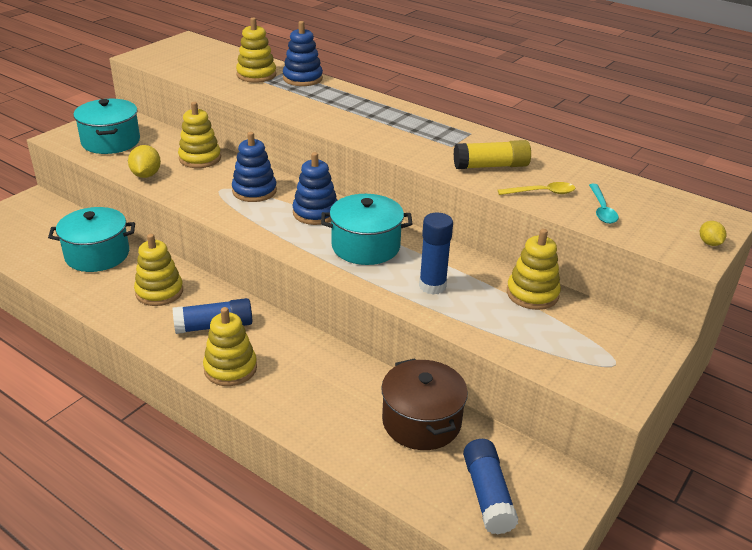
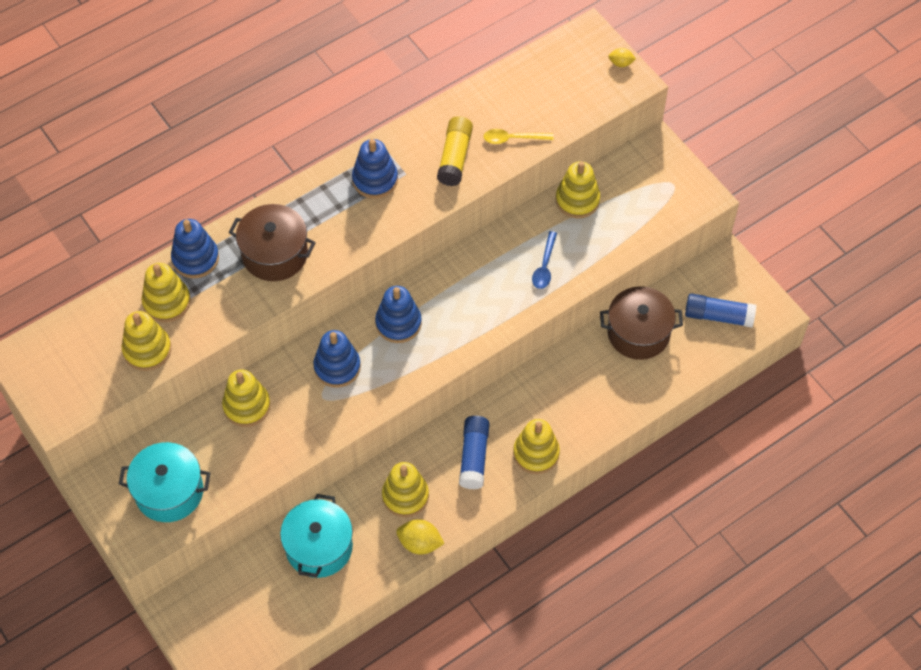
camera: 70 degrees left, 25 degrees up
(146, 175) = (266, 462): yellow lemon -> yellow lemon (420, 543)
(209, 75) = (147, 350): none -> yellow stacking toy
(325, 105) = (275, 254): none -> brown pot
(365, 246) = (469, 297): turquoise pot -> none
(432, 286) = (544, 266): blue glue stick -> blue spoon
(433, 133) = (375, 180): none -> blue stacking toy
(542, 193) = (513, 139): yellow spoon -> yellow spoon turned 105 degrees counterclockwise
(602, 209) = (552, 109): turquoise spoon -> none

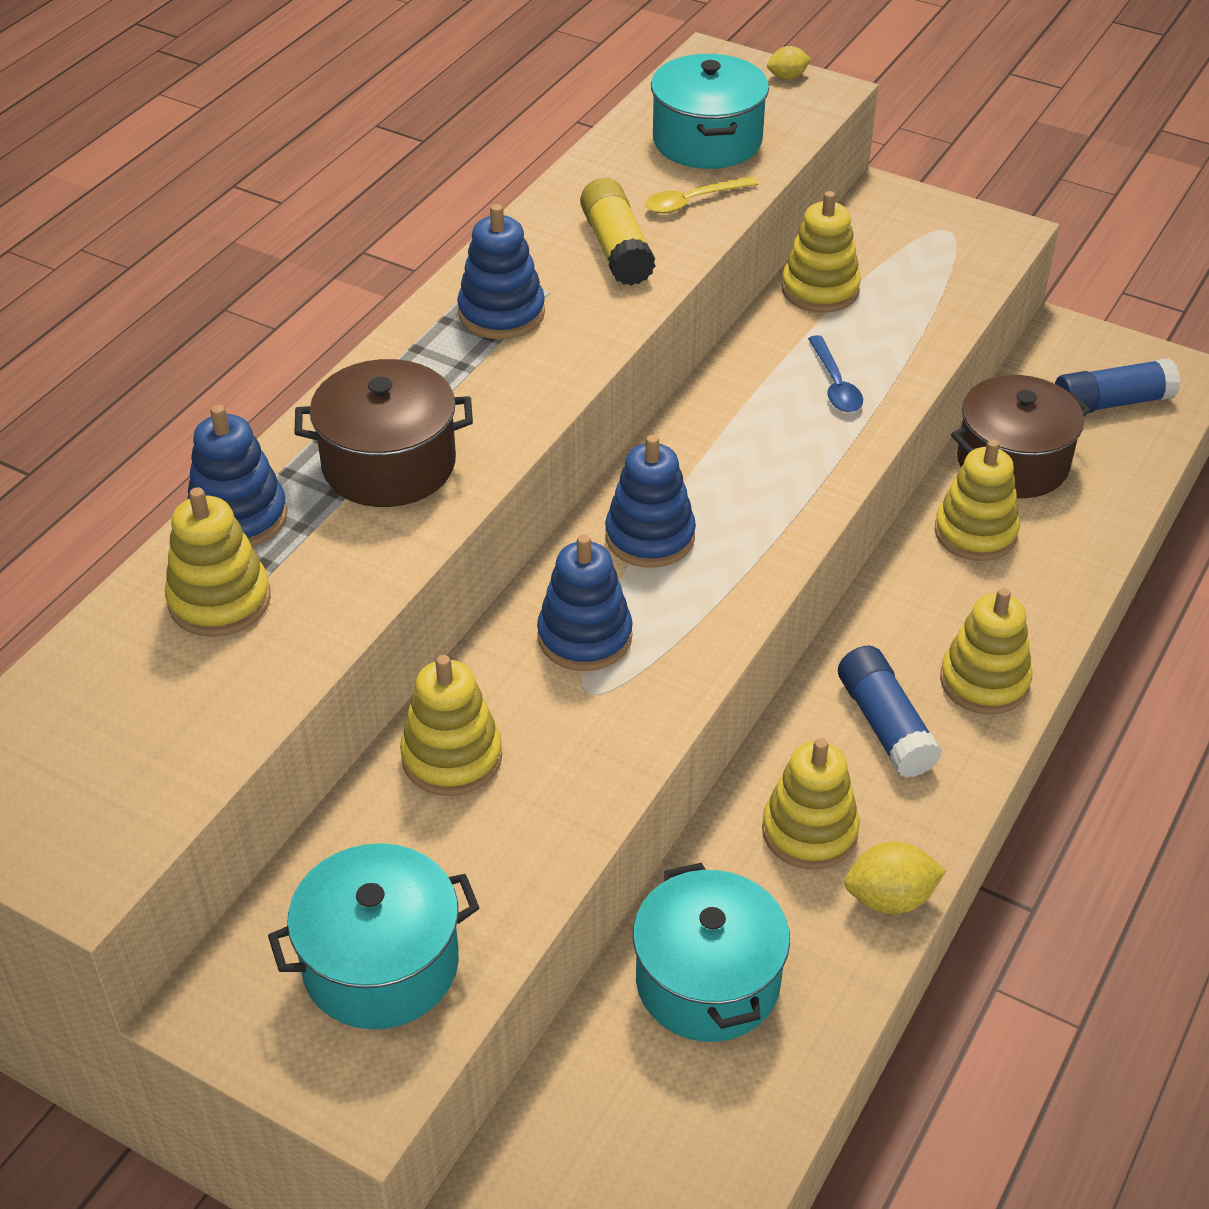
camera: 25 degrees left, 15 degrees down
(147, 350) = (223, 690): yellow stacking toy -> yellow stacking toy (975, 533)
(547, 96) = (707, 140): none -> turquoise pot

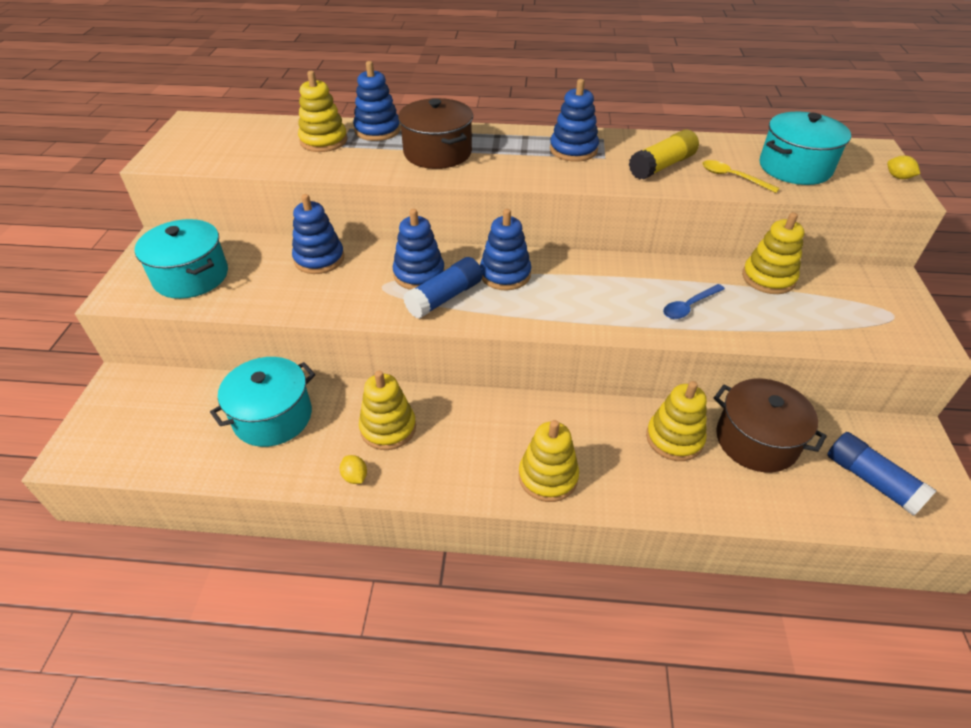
camera: 65 degrees right, 0 degrees up
(452, 757) = (319, 259): yellow stacking toy -> blue stacking toy
(885, 725) = (484, 439): blue glue stick -> blue glue stick (445, 297)
(890, 898) = (355, 477): yellow lemon -> yellow lemon, size x0.60

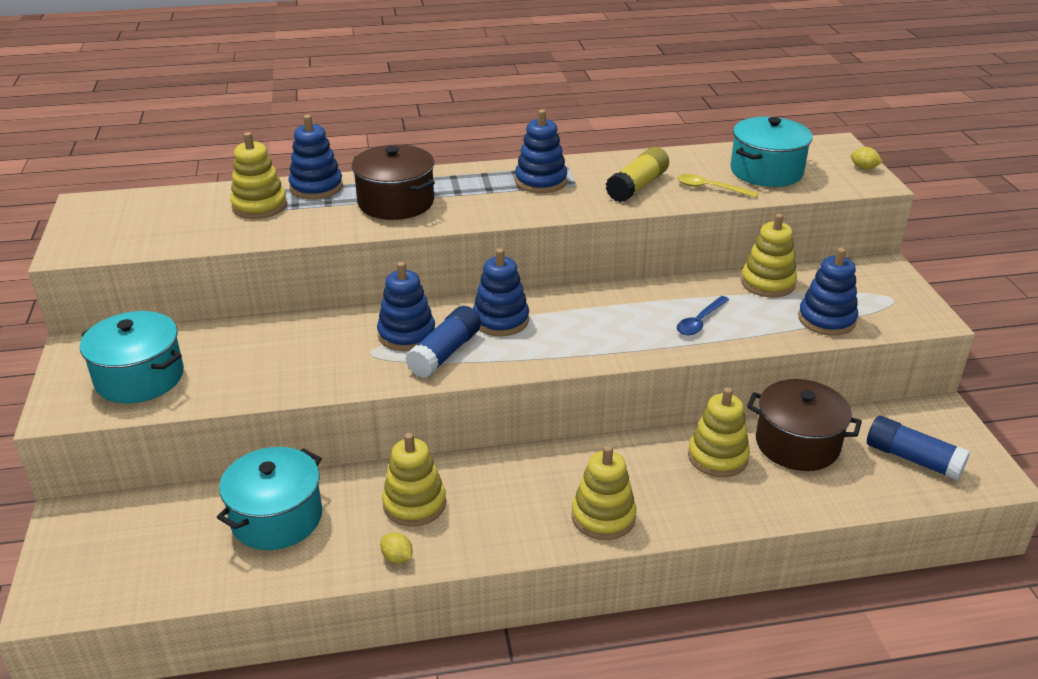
camera: 15 degrees left, 10 degrees down
(319, 259) = (285, 336): blue stacking toy -> blue stacking toy (826, 319)

